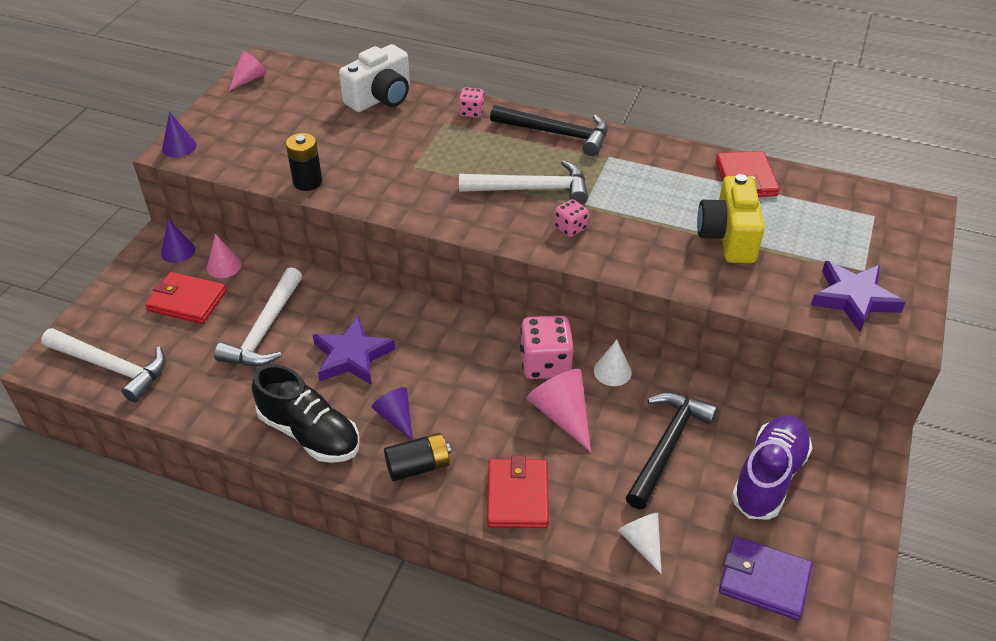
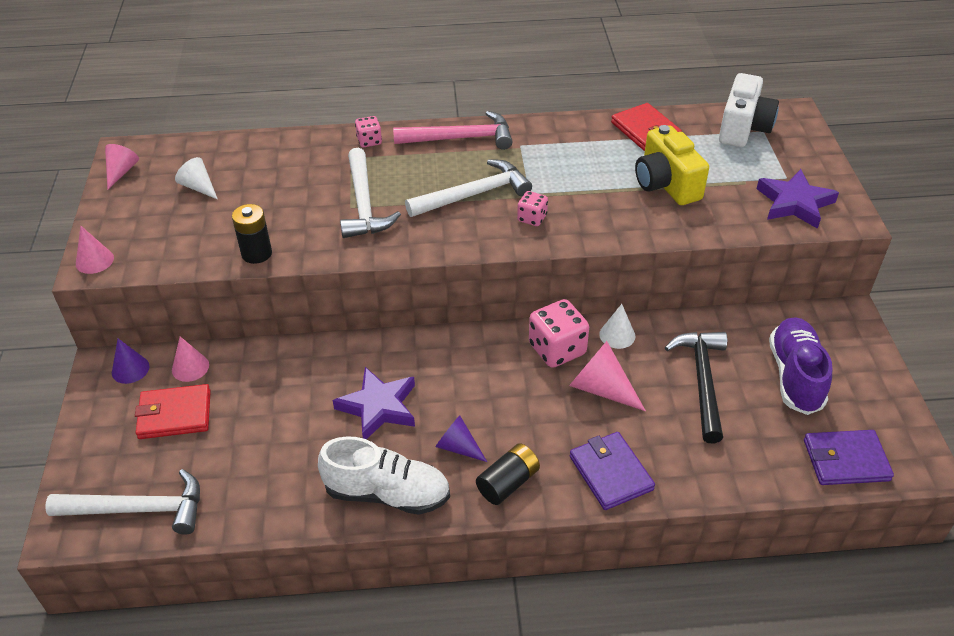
camera: 25 degrees left, 0 degrees up
(179, 147) = (94, 261): purple cone -> pink cone
(265, 330) = (276, 414): white hammer -> white hammer (363, 204)
(309, 433) = (387, 493): black shoe -> white shoe
(381, 98) = (272, 152): white camera -> white camera (743, 128)
(517, 496) = (610, 473): red wallet -> purple wallet
(556, 134) = (460, 138): black hammer -> pink hammer
(642, 543) = (736, 470): white cone -> white cone (198, 187)

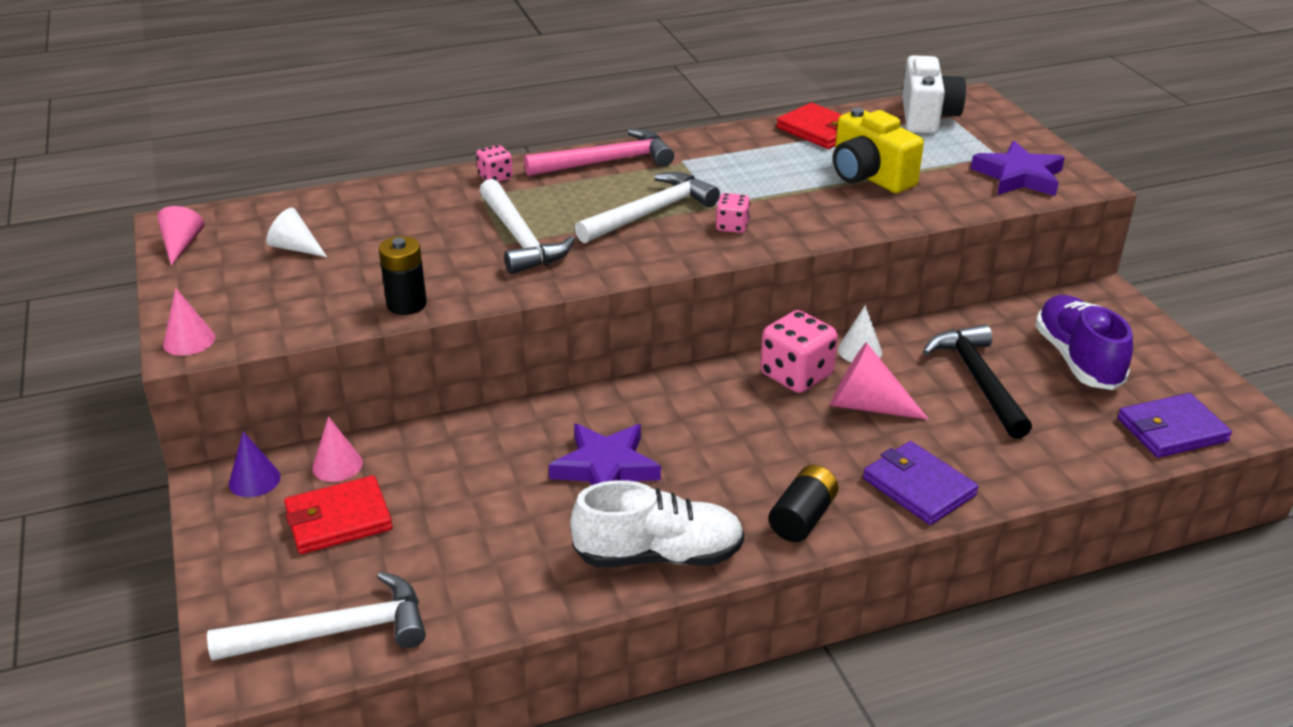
camera: 15 degrees left, 10 degrees down
(458, 447) = (724, 492): purple cone -> none

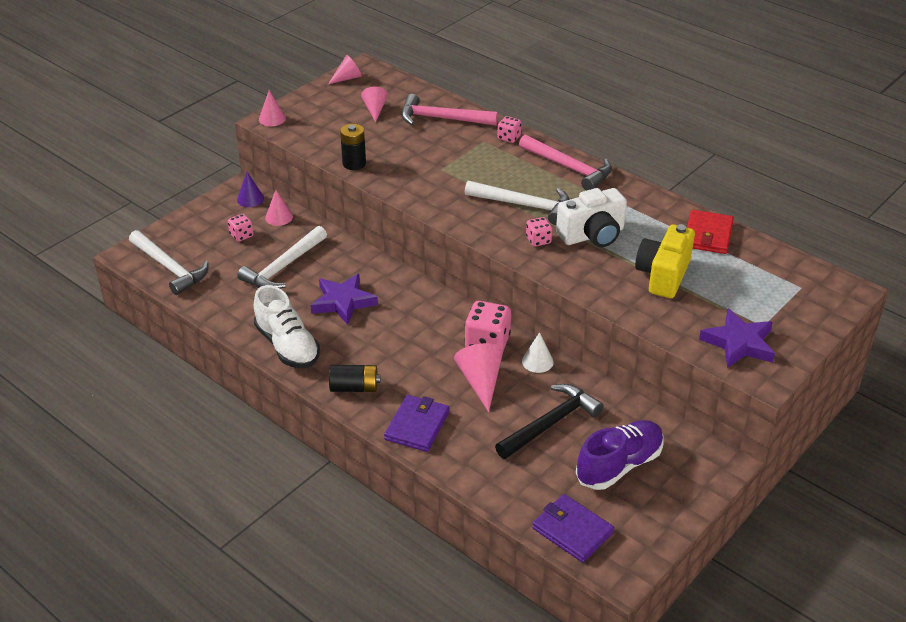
camera: 60 degrees right, 5 degrees up
(295, 248) = (375, 109): white cone -> pink cone
(338, 519) = (241, 235): red wallet -> pink dice
(390, 207) = (442, 118): none -> pink hammer
(520, 238) = (450, 172): white hammer -> white hammer (283, 267)
(927, 117) = (787, 276): white camera -> white camera (592, 235)

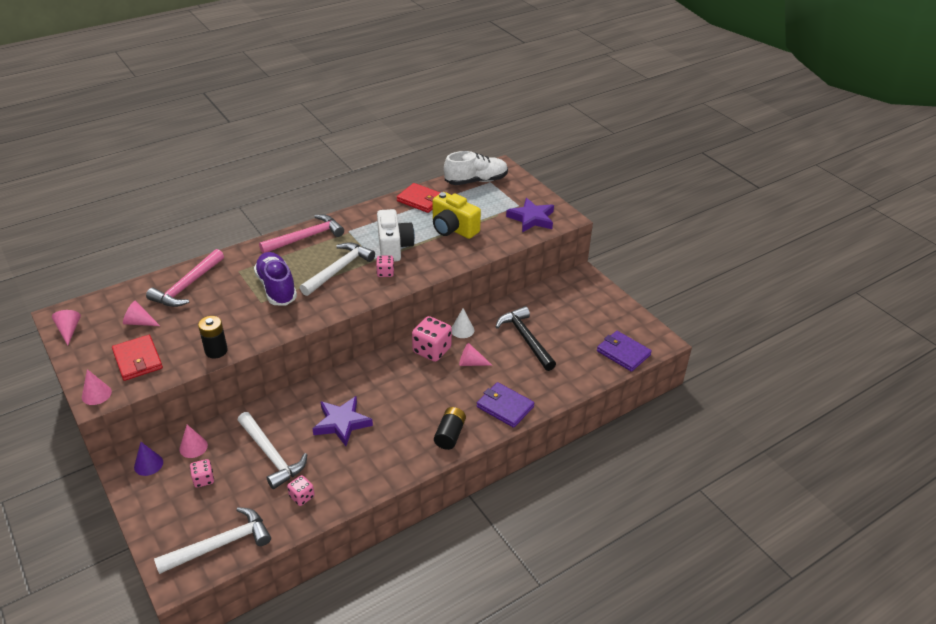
camera: 75 degrees left, 0 degrees up
(287, 346) = (381, 469): white shoe -> white shoe (476, 181)
(323, 125) = (137, 360): none -> red wallet
(480, 381) = (471, 363): pink cone -> pink cone, size x0.65
(509, 138) = (244, 257): pink dice -> pink dice (302, 497)
(572, 530) = (623, 353): purple wallet -> purple wallet turned 75 degrees clockwise
(619, 465) = (573, 318): purple shoe -> purple shoe (276, 288)

